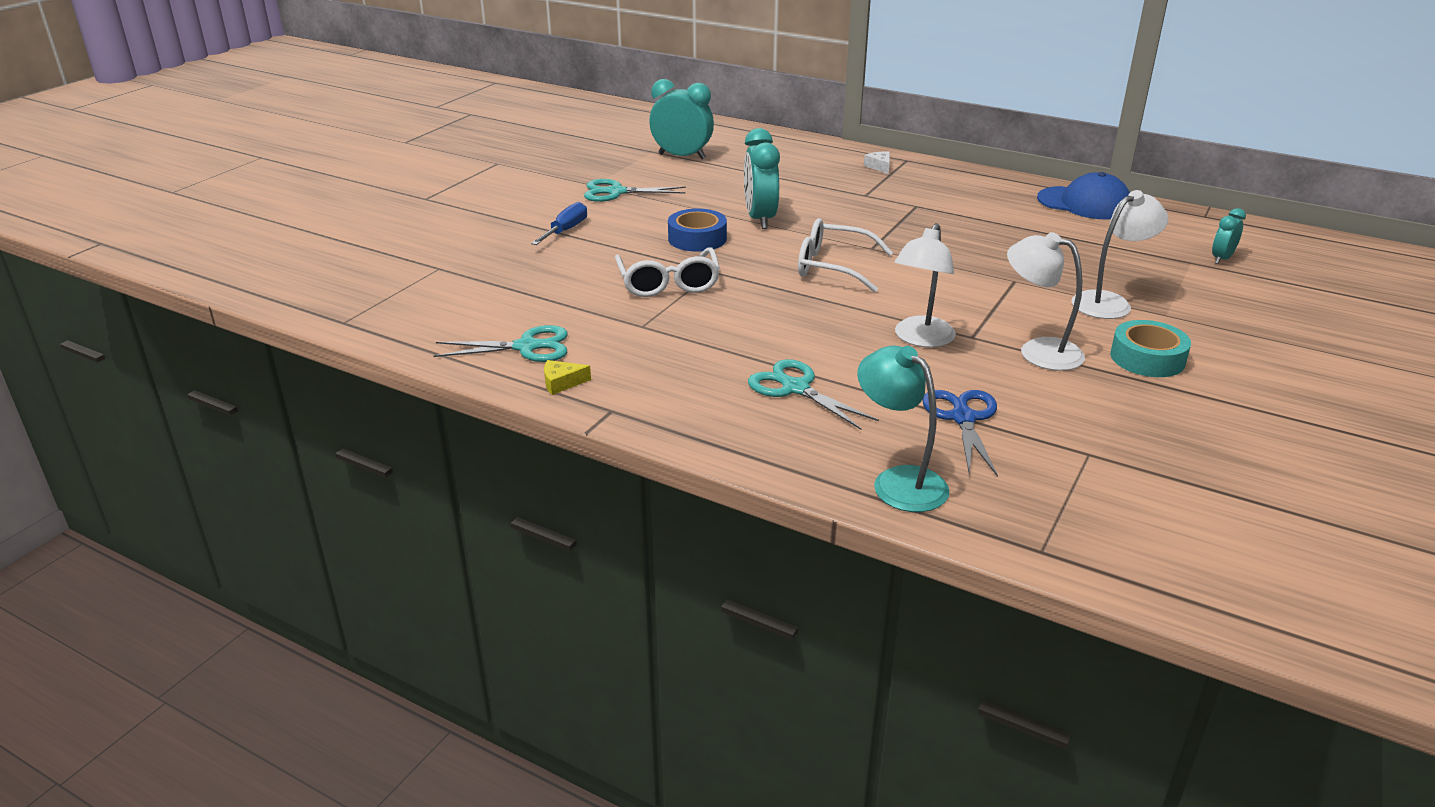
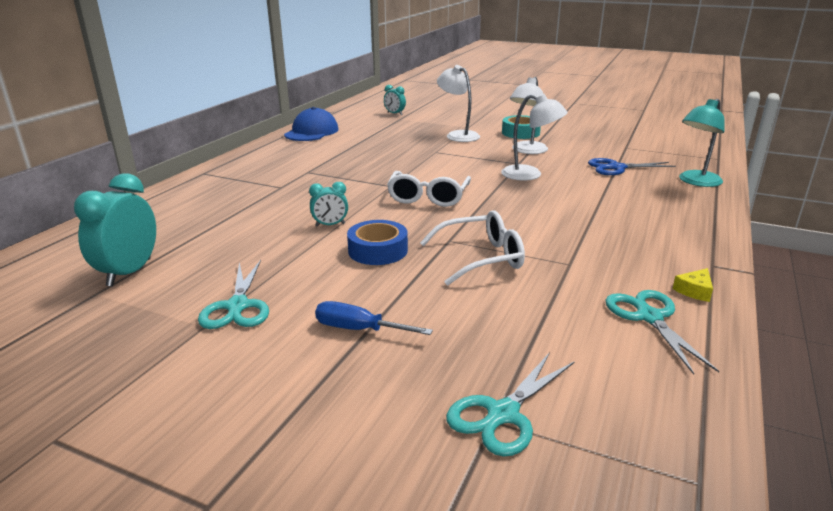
camera: 95 degrees left, 5 degrees down
(561, 383) = (694, 291): yellow cheese -> yellow cheese turned 60 degrees clockwise
(760, 219) = (330, 225): turquoise clock -> turquoise clock, size x0.54
(795, 388) = (622, 206): turquoise scissors -> turquoise scissors (503, 414)
(879, 167) = (215, 182): white cheese -> none

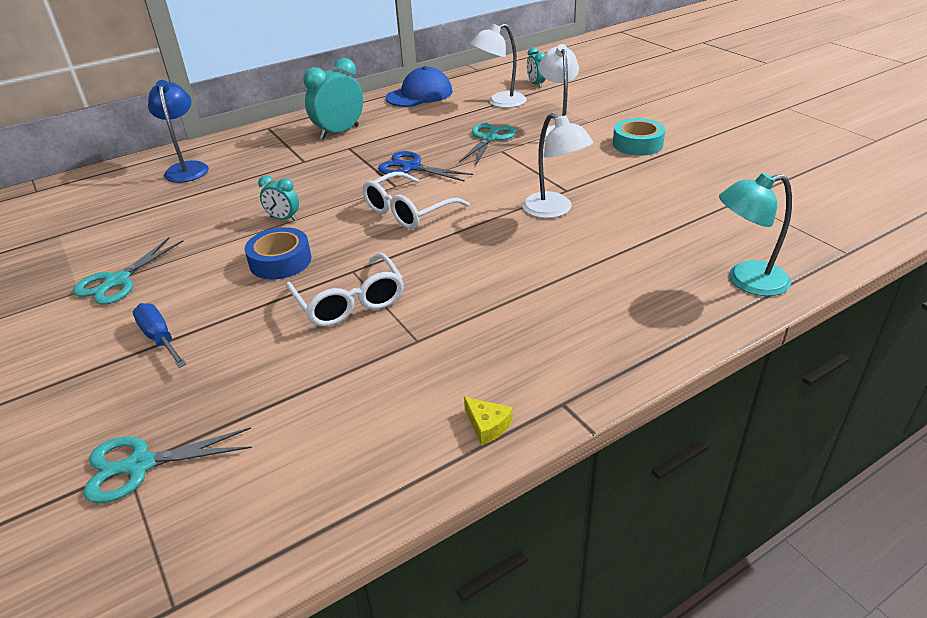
camera: 35 degrees right, 10 degrees up
(129, 272) = (98, 222): turquoise clock -> turquoise clock (339, 132)
(165, 214) = (187, 168): none -> blue lamp
(481, 258) = (350, 302): white glasses -> white glasses turned 45 degrees clockwise
(527, 151) = (603, 174): white lamp -> white lamp (500, 102)
(617, 168) = (674, 229): blue scissors -> blue scissors (411, 167)
(649, 317) = (393, 434): turquoise scissors -> turquoise scissors (489, 138)
(694, 291) = (487, 425): yellow cheese -> yellow cheese turned 120 degrees counterclockwise

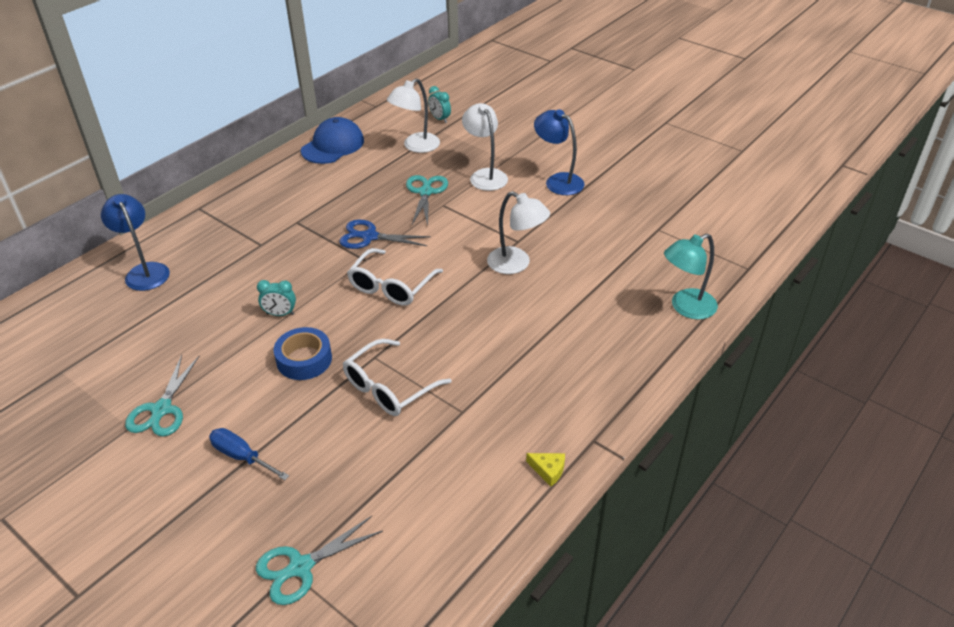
camera: 20 degrees left, 5 degrees up
(339, 132) = (277, 204): turquoise clock -> none
(350, 302) = (389, 388): white glasses -> white glasses turned 90 degrees clockwise
(637, 144) = (558, 181): turquoise tape -> blue lamp

